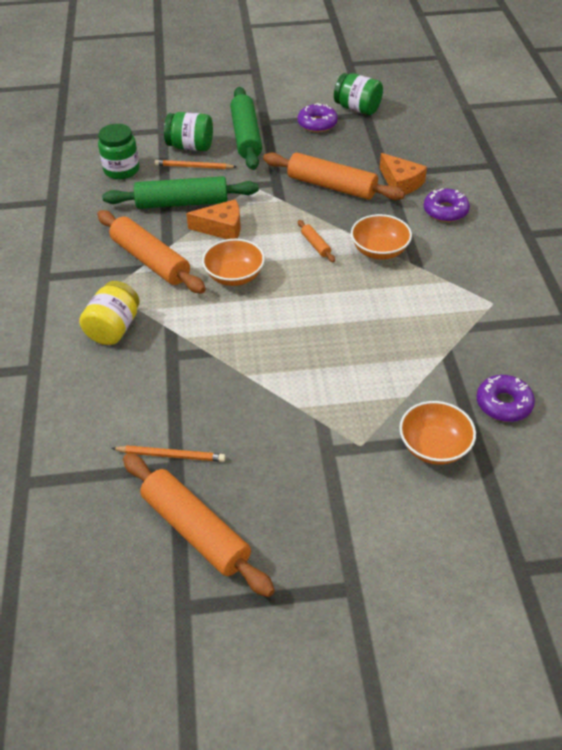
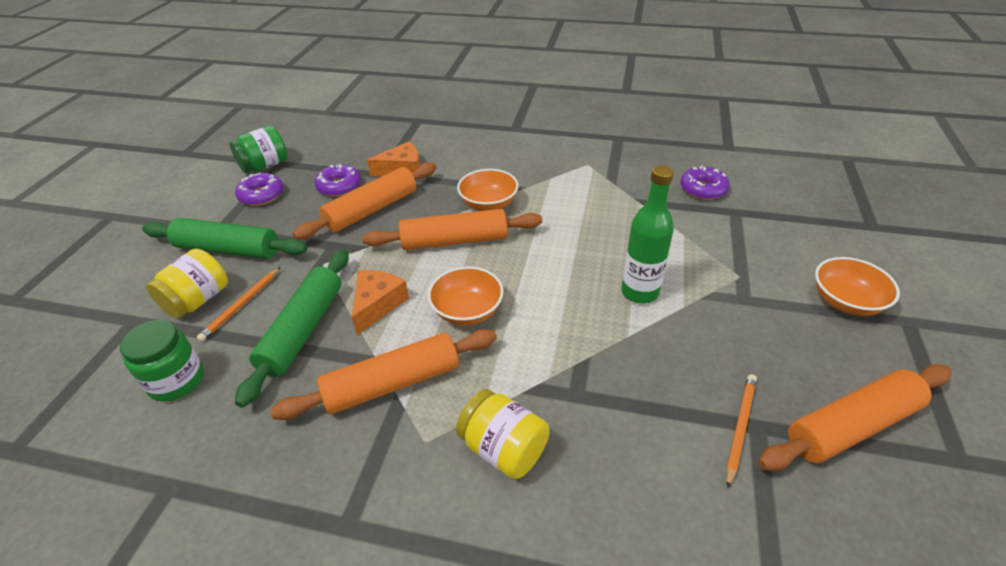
camera: 70 degrees left, 5 degrees down
(190, 146) = (198, 300): green jar -> yellow jar
(303, 374) = (639, 292): none -> green bottle
(315, 245) = (454, 241): orange rolling pin -> orange rolling pin, size x2.30
(434, 446) = (745, 235): orange bowl -> orange bowl (845, 302)
(445, 211) = (459, 157): purple donut -> purple donut (339, 186)

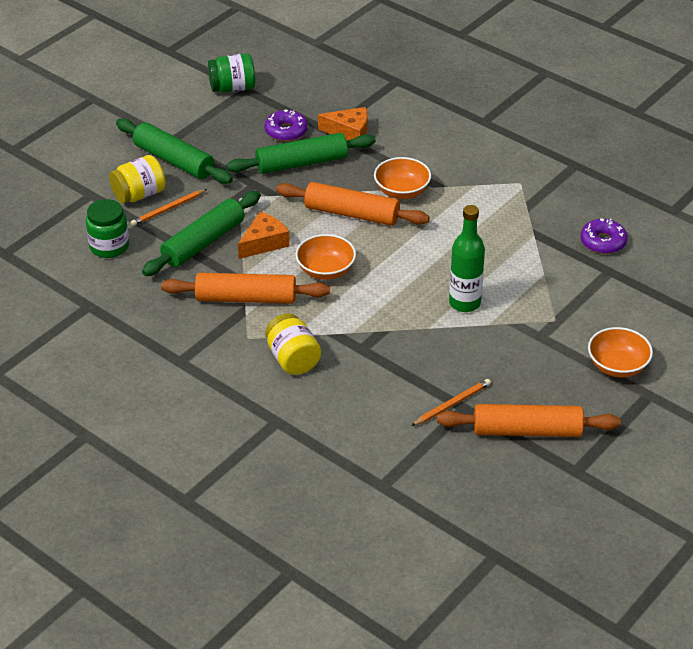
camera: 25 degrees right, 0 degrees up
(261, 195) = (218, 118): purple donut -> none
(372, 209) = (302, 163): orange rolling pin -> green rolling pin

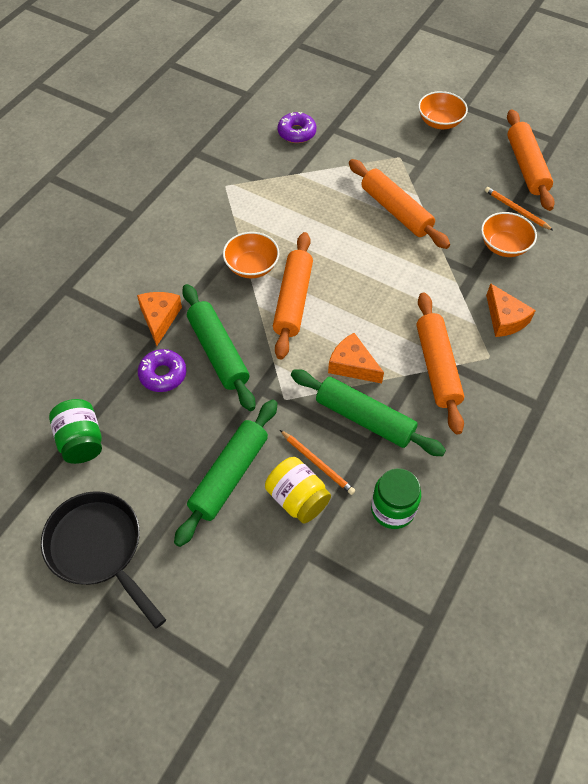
camera: 100 degrees left, 15 degrees up
(136, 95) = (98, 548): none -> black pan
(293, 359) = (504, 319): yellow jar -> orange cheese
(325, 270) = (380, 310): orange bowl -> orange bowl (504, 246)
(464, 303) = (396, 211): green bottle -> orange rolling pin

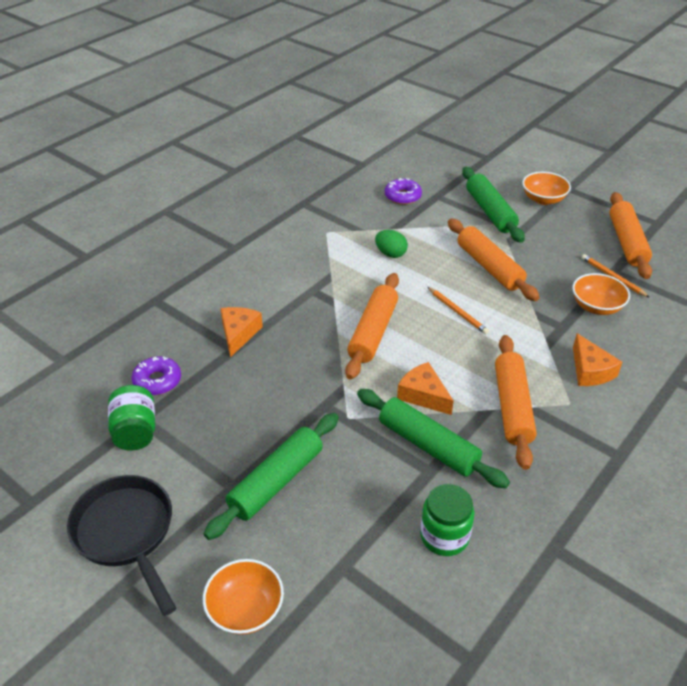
camera: 10 degrees right, 15 degrees down
(163, 374) = (230, 382): purple donut -> purple donut (157, 381)
(218, 352) = (289, 369): green rolling pin -> green rolling pin (490, 211)
(251, 266) = (338, 299): orange bowl -> orange bowl (245, 609)
(295, 206) = (390, 254): none -> green egg
(297, 499) = (343, 513): yellow jar -> none
(317, 463) = (371, 481): orange pencil -> orange pencil (457, 312)

